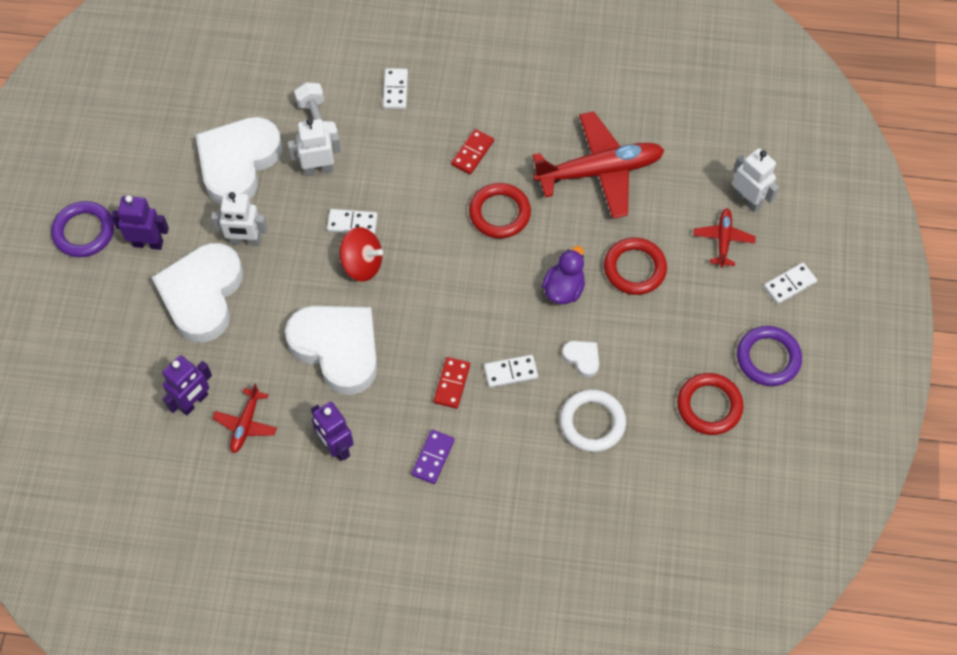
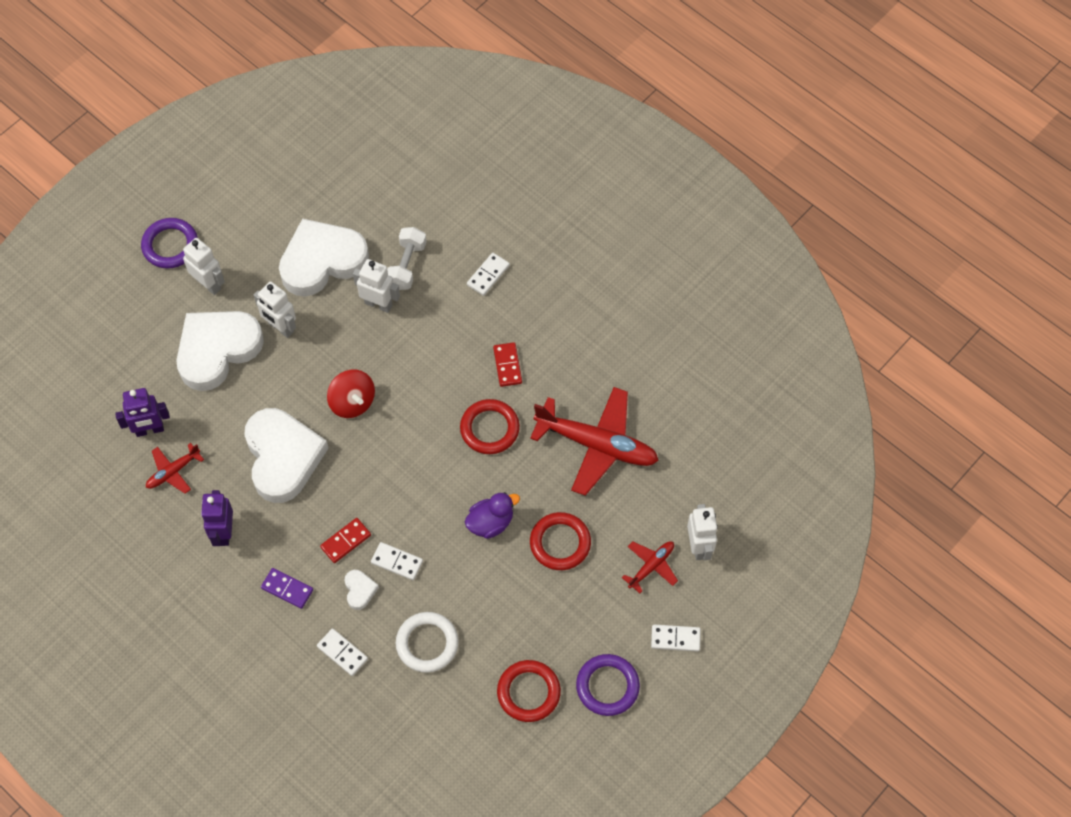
camera: 35 degrees right, 0 degrees up
(148, 243) = (209, 284): purple robot -> white robot
(352, 223) = (370, 364): white domino -> white domino (342, 653)
(433, 457) = (287, 589): purple domino -> purple domino turned 60 degrees clockwise
(472, 153) = (507, 365): red domino -> red domino turned 75 degrees counterclockwise
(582, 358) = (460, 588): white heart -> white heart (359, 590)

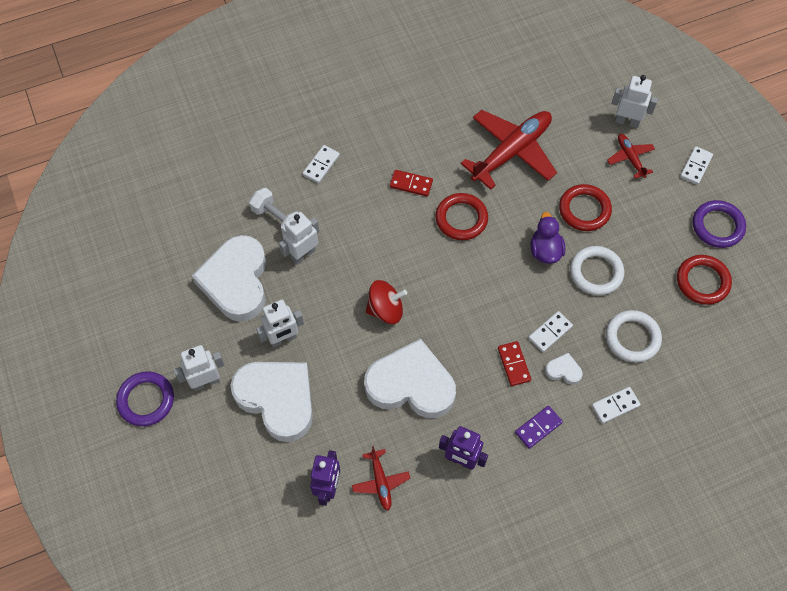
camera: 65 degrees left, 0 degrees up
(217, 350) = (277, 399): white heart -> white heart turned 150 degrees clockwise
(488, 275) = (321, 165): white domino -> white domino turned 60 degrees clockwise
(488, 581) = (596, 272): none -> white ring

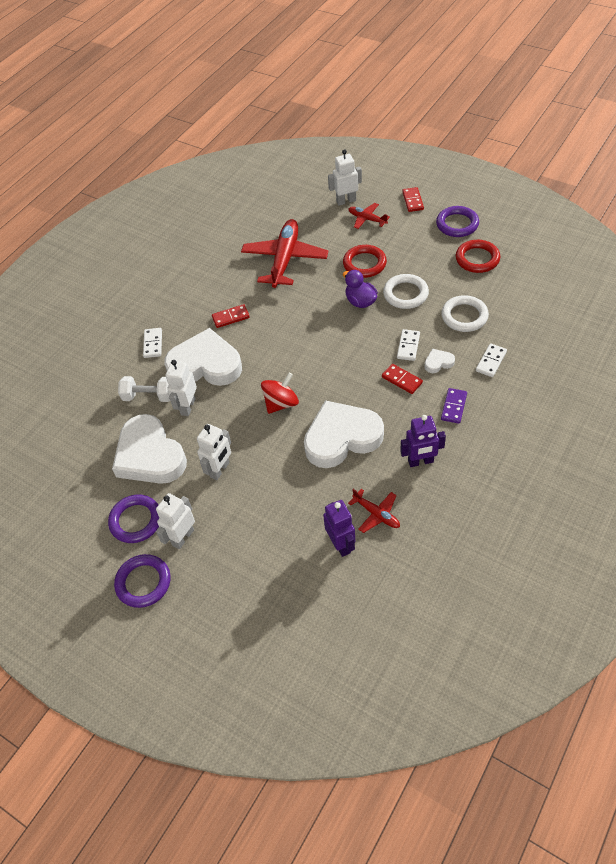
camera: 30 degrees left, 10 degrees down
(180, 337) = (136, 521): none -> purple ring
(277, 399) = (250, 512): white heart -> white heart (205, 364)
(461, 219) = (285, 317): red ring -> none
(696, 166) = (413, 201): white domino -> red domino

